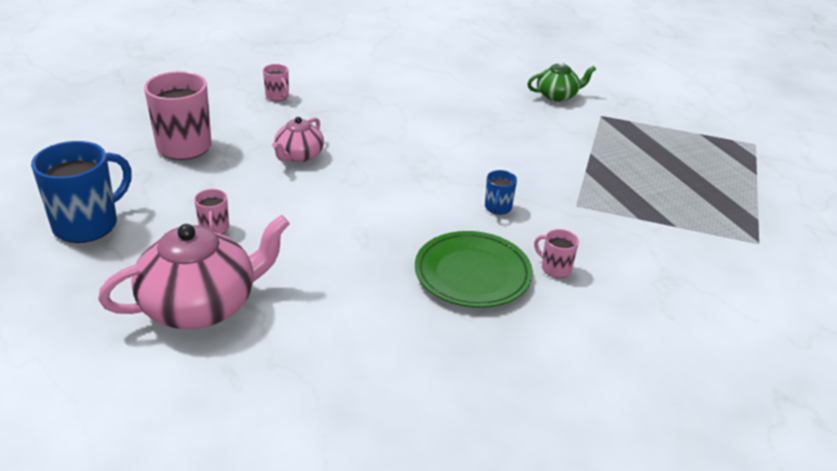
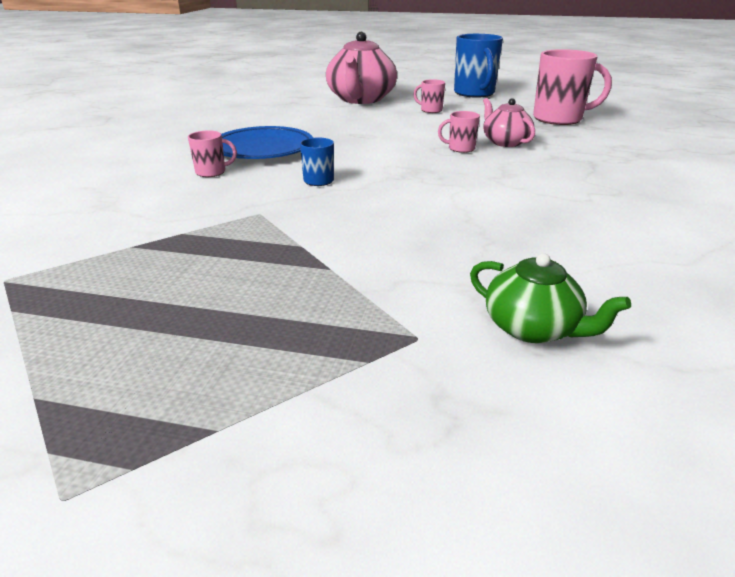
camera: 130 degrees right, 5 degrees down
(277, 96) = (642, 157): pink mug -> pink mug (460, 148)
(472, 274) = (263, 149): green plate -> blue plate
(557, 96) = (532, 328): green teapot -> green teapot turned 75 degrees counterclockwise

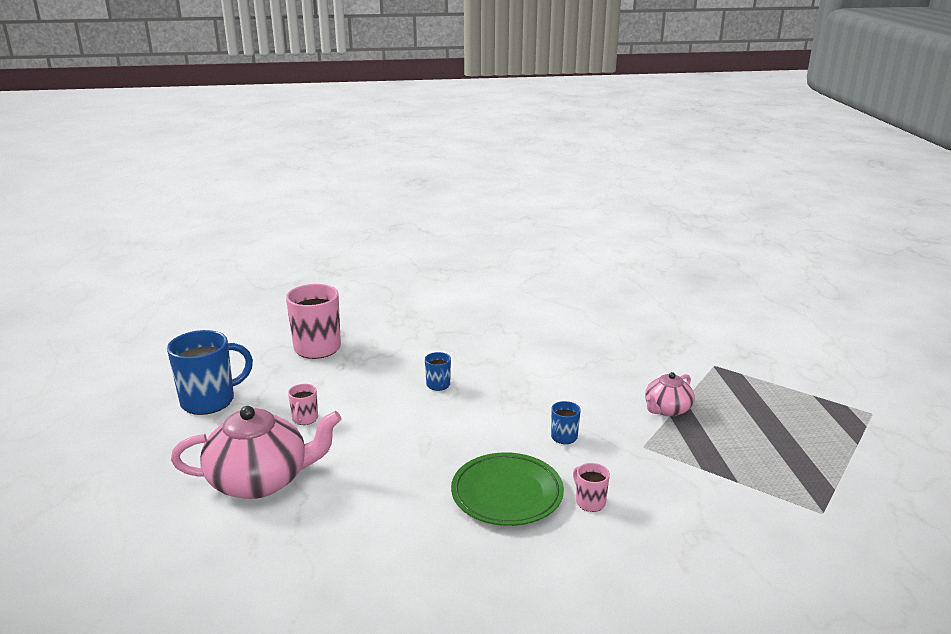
camera: 110 degrees left, 5 degrees down
(263, 149) = (507, 494): blue plate -> green plate
(460, 148) = (438, 385): pink mug -> blue mug
(505, 142) = (407, 367): pink teapot -> pink teapot (667, 409)
(532, 328) = (678, 342): green teapot -> none

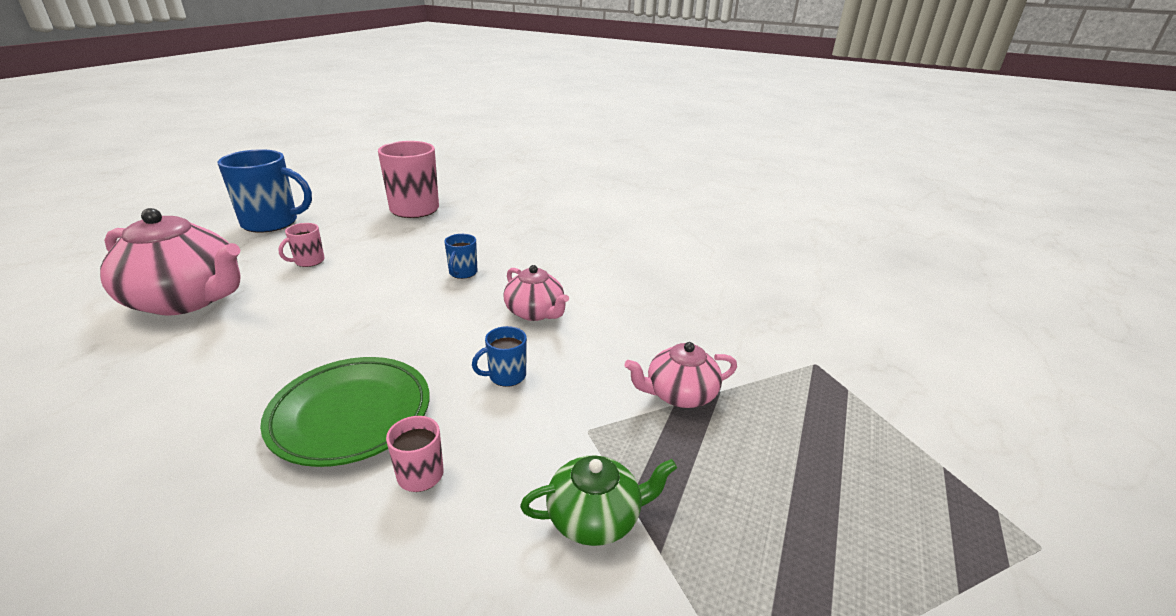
camera: 30 degrees right, 5 degrees up
(527, 394) = (535, 312): none -> pink teapot
(696, 482) = (595, 518): none -> green teapot

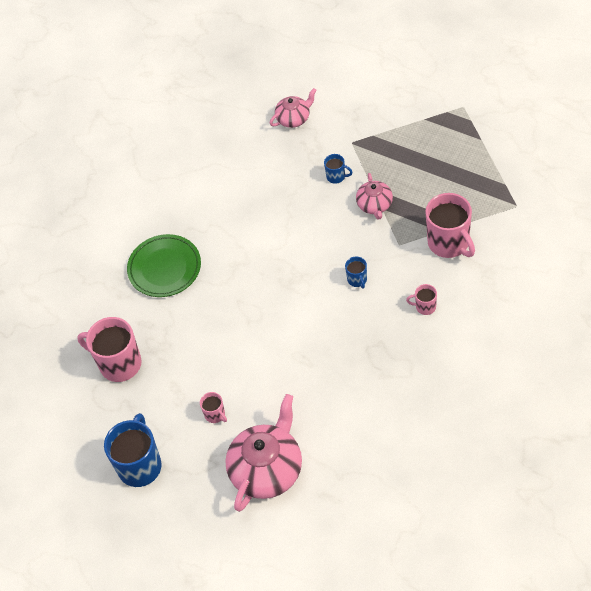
camera: 75 degrees left, 25 degrees up
(351, 415) = (386, 343): green plate -> green plate (165, 268)
(462, 273) = (240, 314): blue mug -> blue mug (336, 176)
(535, 312) = (294, 269): pink teapot -> pink teapot (294, 118)
(595, 518) = (449, 243): green teapot -> pink mug

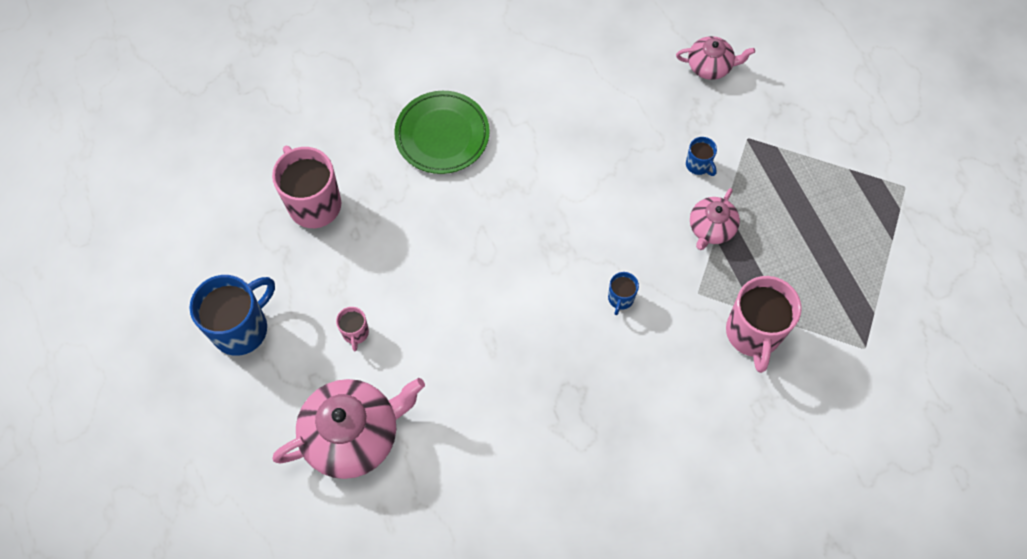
camera: 30 degrees right, 10 degrees up
(425, 307) = (664, 386): pink mug -> none

